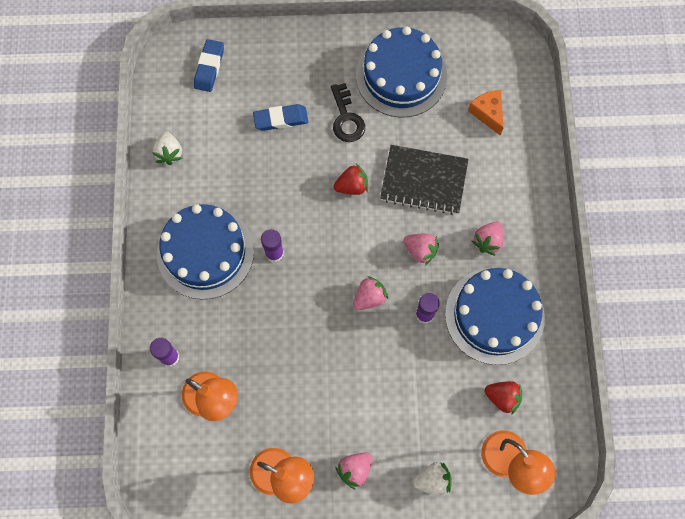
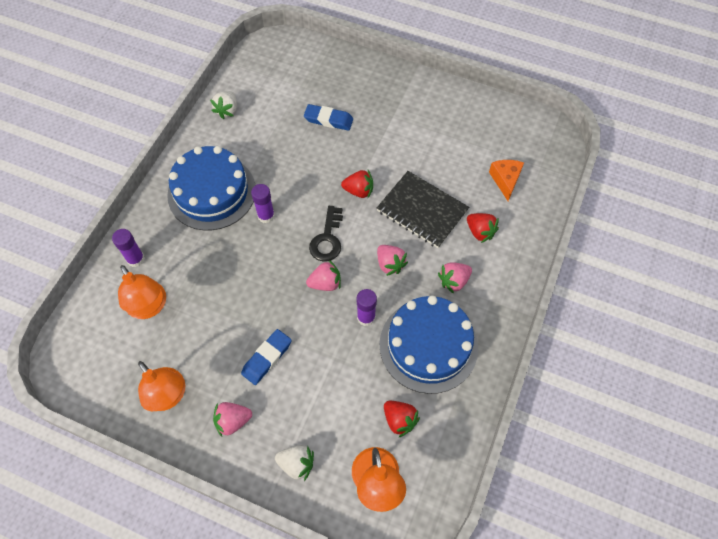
camera: 25 degrees right, 10 degrees down
(209, 67) = (293, 63): blue eraser -> blue eraser (267, 358)
(346, 118) = (382, 139): black key -> black key (327, 239)
(401, 76) = (445, 125): blue cake -> none
(488, 179) = (480, 232): none -> red strawberry

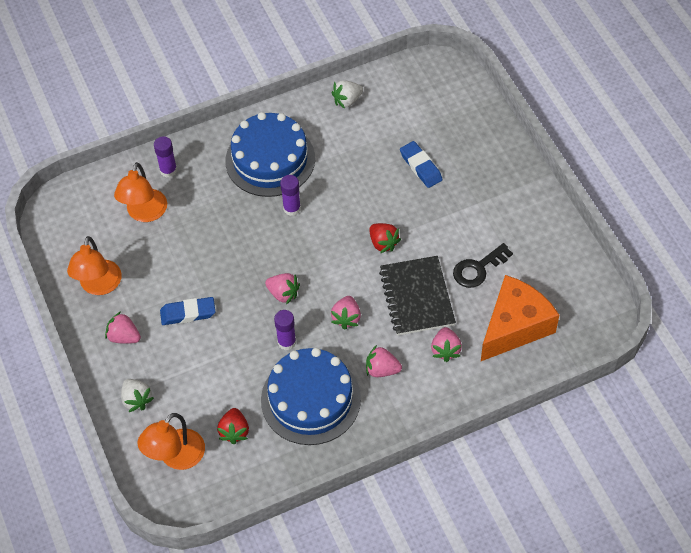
camera: 45 degrees right, 5 degrees down
(327, 239) = (319, 262): black key -> black key (478, 269)
(480, 232) = (445, 350): red strawberry -> pink strawberry
(505, 180) = (514, 326): orange cheese -> orange cheese, size x1.91

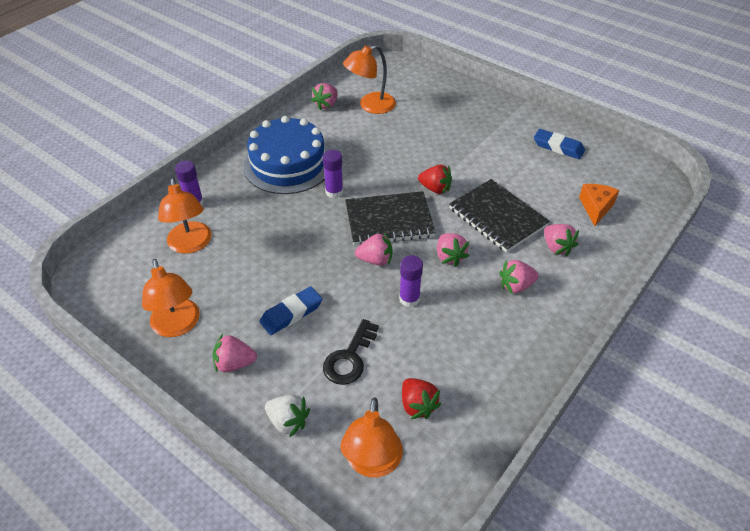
camera: 30 degrees left, 10 degrees down
(310, 399) = (471, 340): blue cake -> none
(320, 259) = (389, 220): none -> black notebook
(347, 100) = (326, 105): white strawberry -> pink strawberry
(388, 119) = (370, 106): none -> orange lamp
(420, 167) = (422, 127): blue eraser -> blue eraser (558, 147)
(478, 269) = (529, 178): black key -> black key (349, 358)
(514, 326) = (596, 208): orange cheese -> orange cheese, size x0.52

